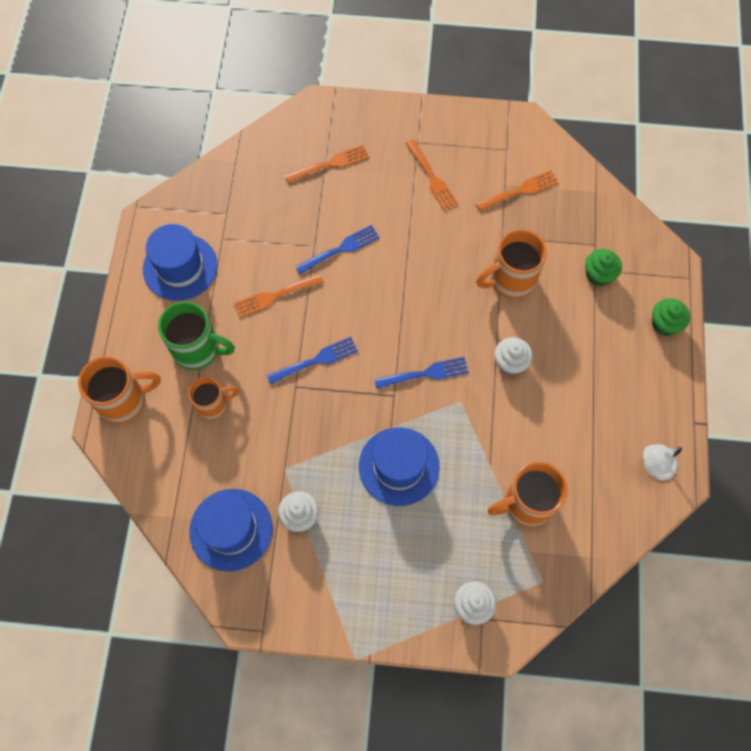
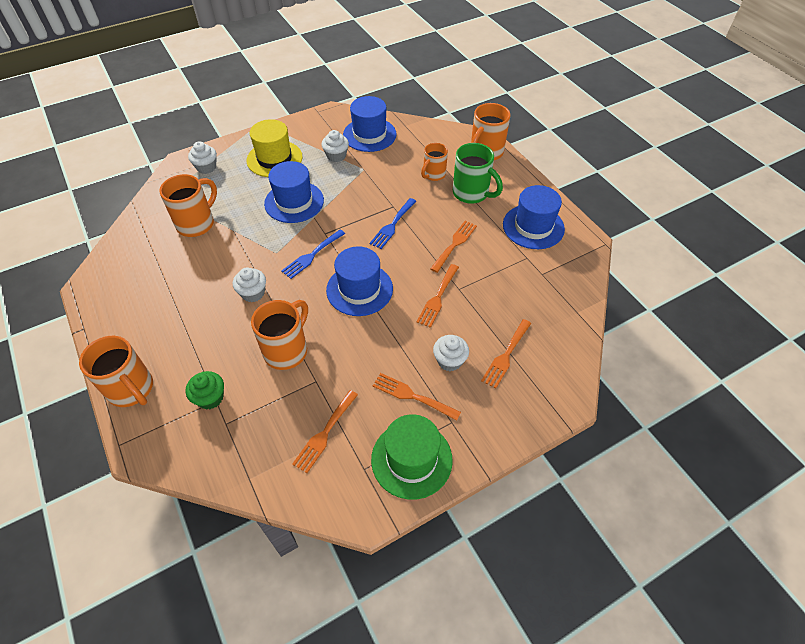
camera: 145 degrees right, 15 degrees down
(198, 349) = (472, 193): green mug -> green mug turned 120 degrees counterclockwise
(341, 249) = (438, 298): blue fork -> orange fork
(378, 563) = (274, 159): none -> yellow hat
(379, 187) = (449, 361): none -> white cupcake
(405, 302) = (359, 289): none -> blue hat
(467, 135) = (411, 459): none -> green hat
(653, 467) = (110, 285): white lamp -> none
(664, 324) = (132, 389): green cupcake -> orange mug

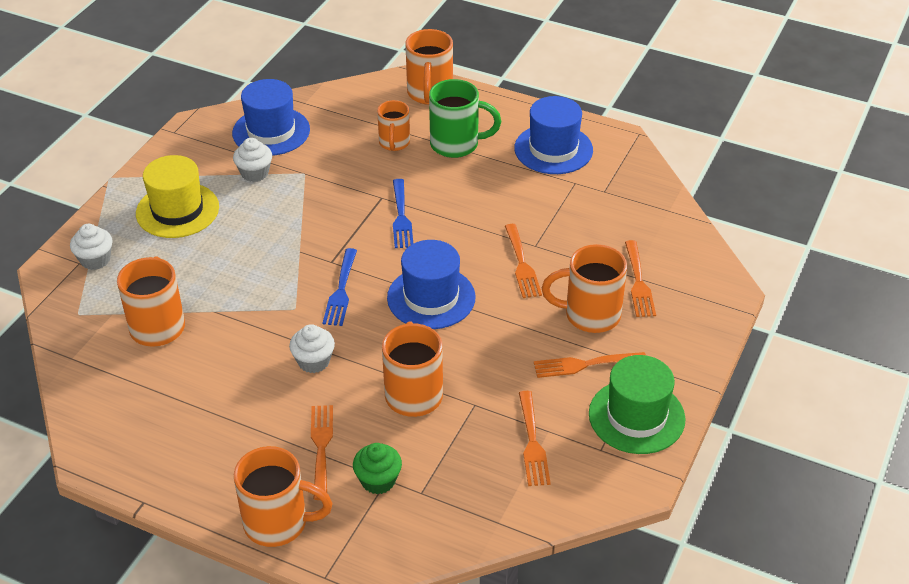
camera: 35 degrees left, 10 degrees down
(294, 202) = (257, 246): blue hat -> none
(449, 361) = (590, 315): white cupcake -> orange mug
(454, 244) = (488, 204): orange fork -> orange fork (321, 447)

